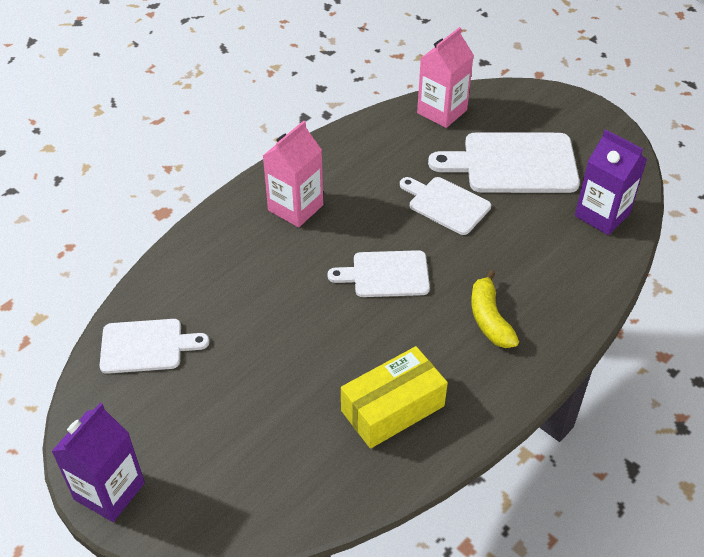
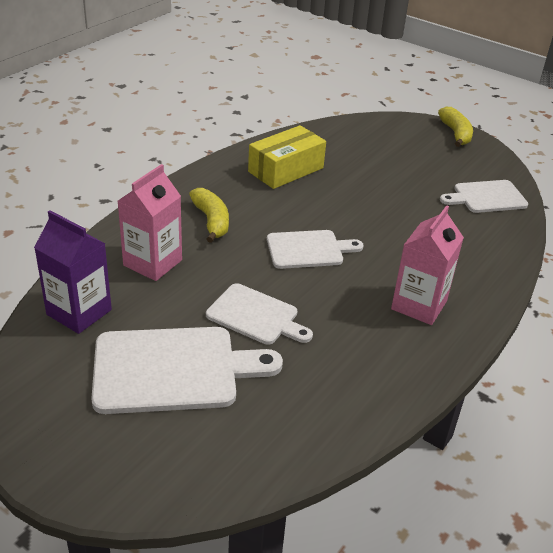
camera: 170 degrees right, 10 degrees down
(109, 491) = (456, 134): purple carton -> yellow banana
(442, 111) = (270, 447): pink carton -> pink carton (152, 263)

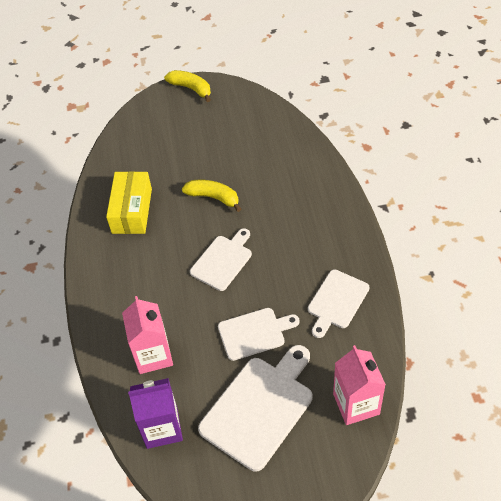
camera: 40 degrees left, 15 degrees up
(211, 221) = (143, 293): yellow banana -> yellow banana (213, 197)
(419, 305) = (320, 244): pink carton -> pink carton (356, 404)
(486, 197) = (266, 130): white cutting board -> white cutting board (336, 301)

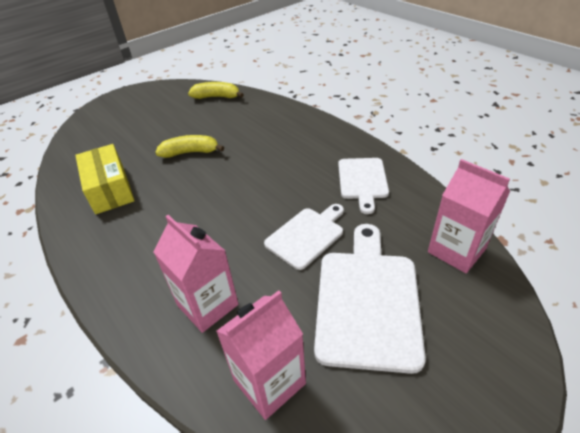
camera: 30 degrees left, 10 degrees down
(162, 428) = (269, 382): purple carton -> pink carton
(191, 88) = (124, 96): yellow banana -> yellow banana (217, 97)
(223, 261) = (231, 192): white cutting board -> none

